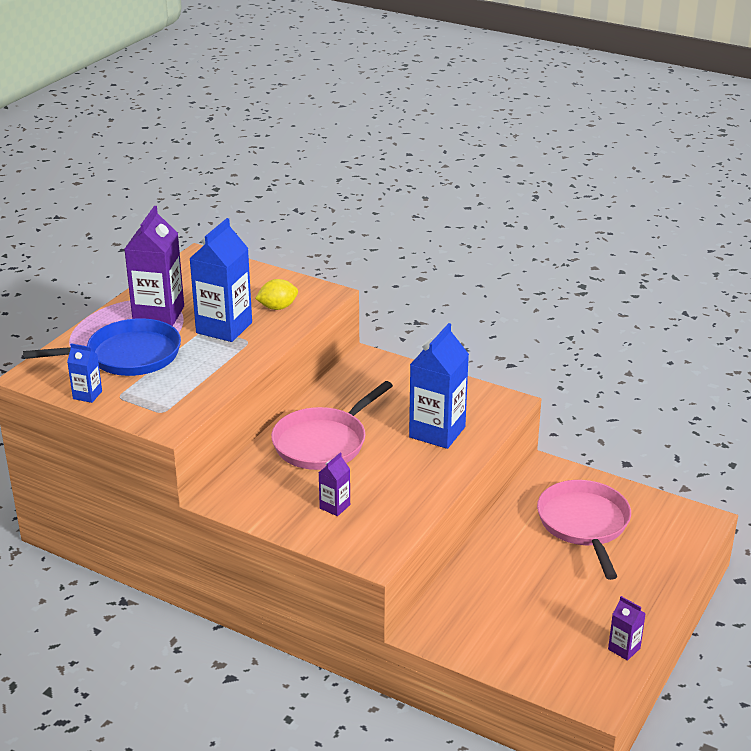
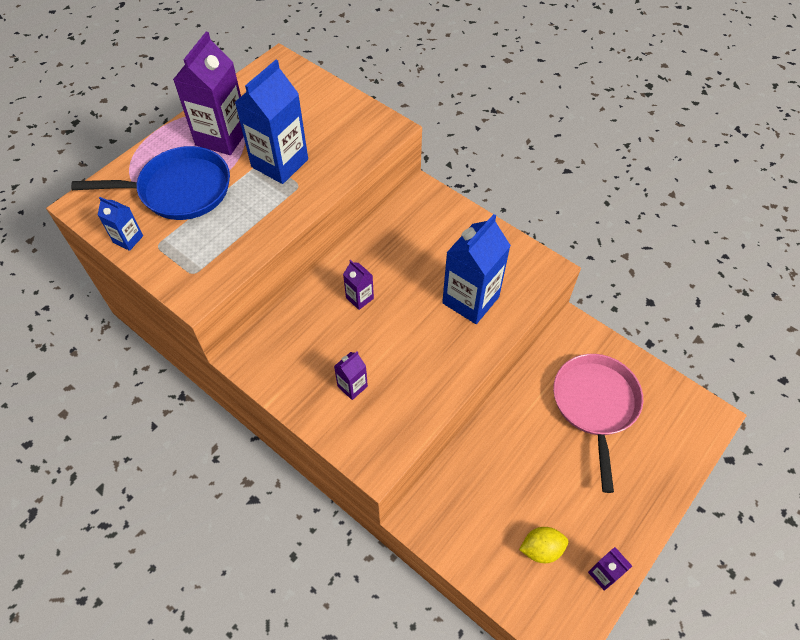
camera: 10 degrees right, 25 degrees up
(277, 307) = (337, 141): yellow lemon -> yellow lemon (541, 549)
(323, 442) = (359, 298): pink pan -> purple carton

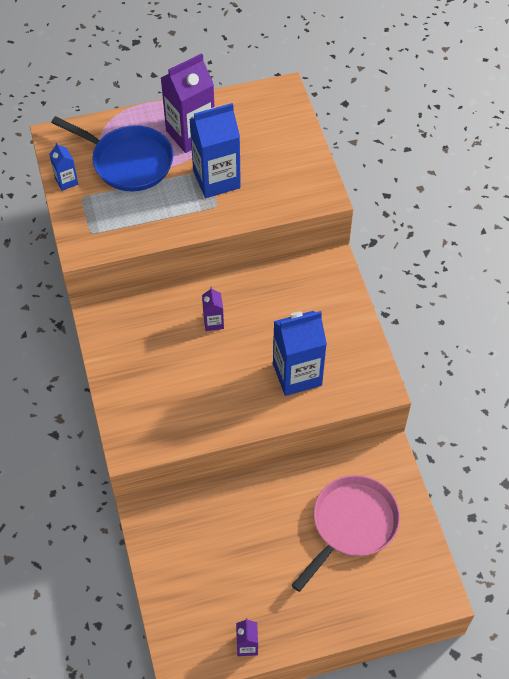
camera: 35 degrees right, 0 degrees up
(352, 386) = (155, 385): purple carton -> none
(541, 549) = (216, 597): yellow lemon -> none

